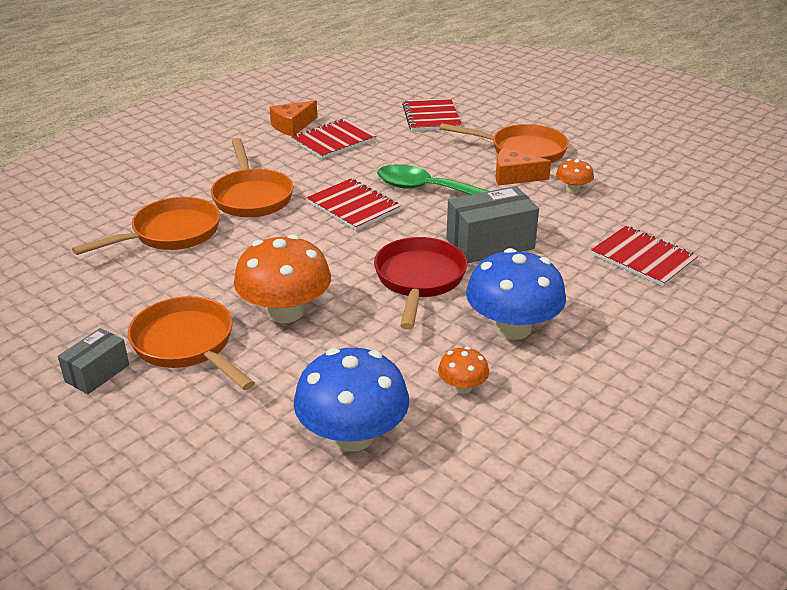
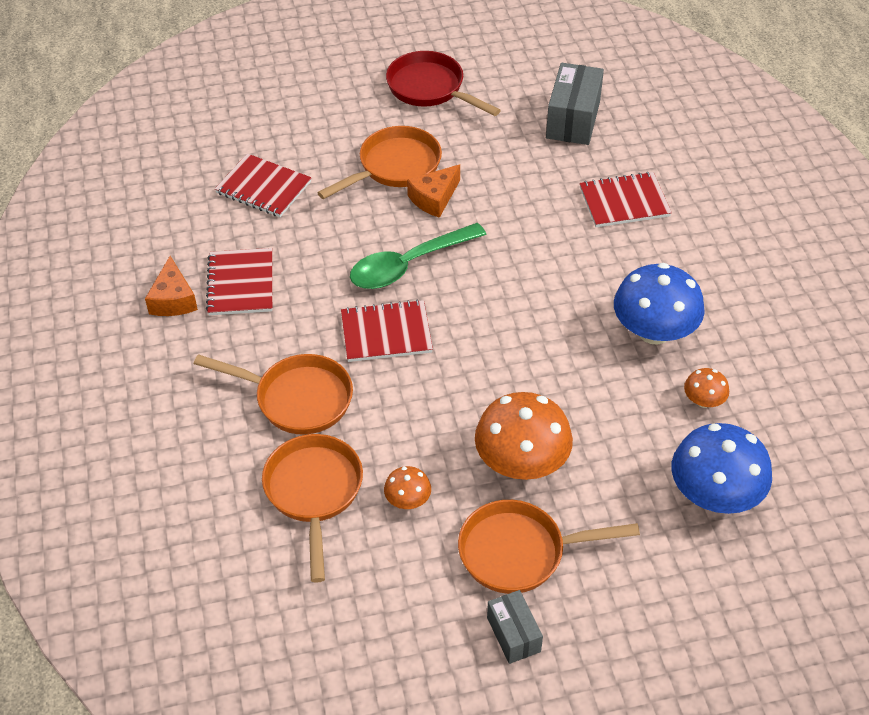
camera: 55 degrees left, 15 degrees up
(419, 280) = (545, 351): red pan -> red pan (430, 89)
(490, 244) = (529, 277): grey box -> grey box (573, 120)
(573, 189) = (490, 176): orange mushroom -> orange mushroom (408, 500)

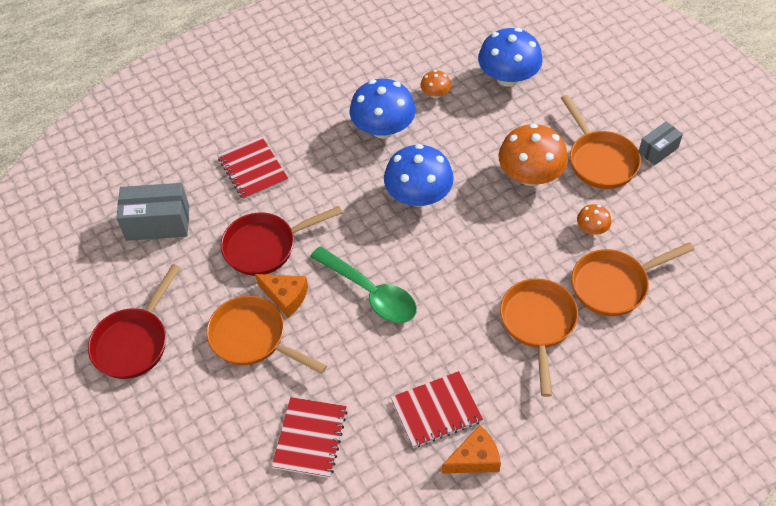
camera: 105 degrees left, 5 degrees up
(386, 333) = (449, 286): red notebook -> none
(507, 194) = (265, 246): none -> red pan
(529, 339) = (418, 196): none -> blue mushroom

